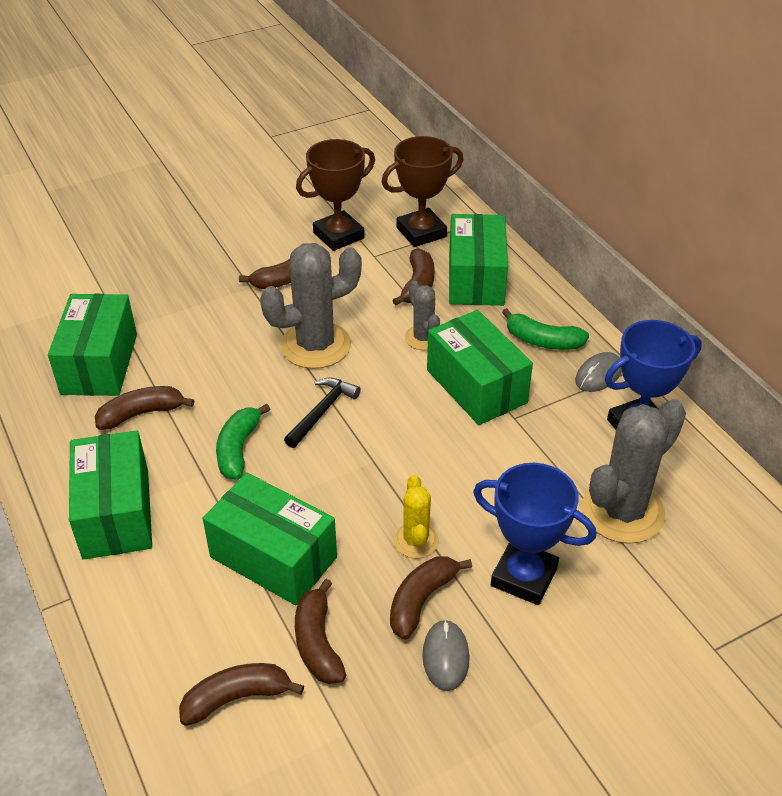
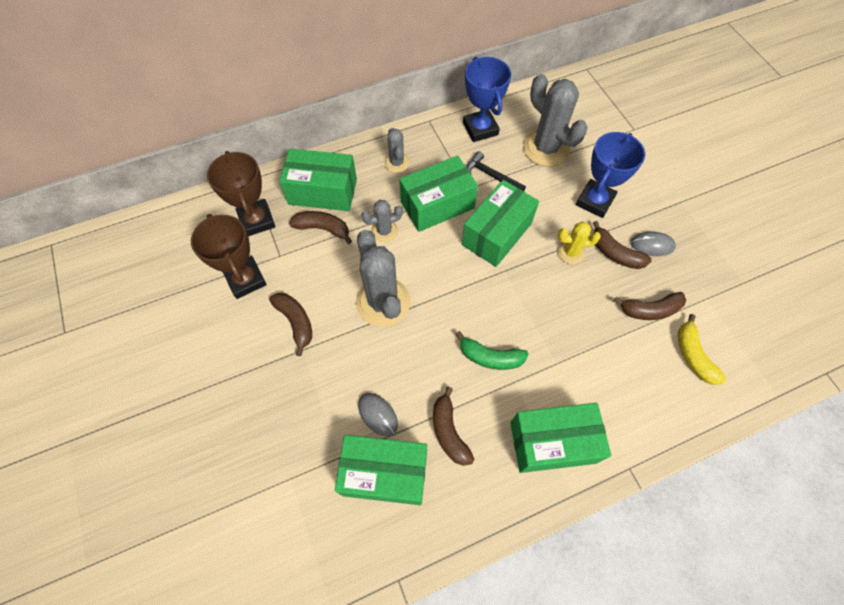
camera: 85 degrees left, 20 degrees up
(237, 698) = (693, 355): brown banana -> yellow banana
(273, 557) = (587, 334): green box -> green box (497, 234)
(322, 412) = (455, 300): black hammer -> black hammer (491, 175)
(542, 341) = (396, 163): green banana -> grey cactus
(598, 375) = (432, 139): grey mouse -> grey mouse (378, 414)

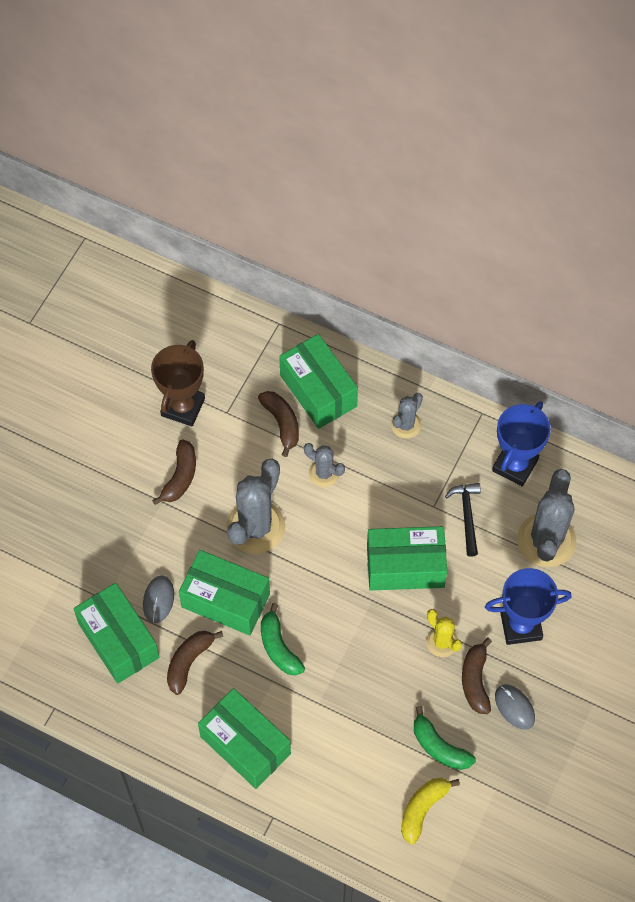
camera: 50 degrees right, 0 degrees up
(257, 220) = (242, 365): brown trophy -> none
(437, 205) = (391, 495): green box -> green box (225, 600)
(650, 310) = (439, 746): brown banana -> green banana

